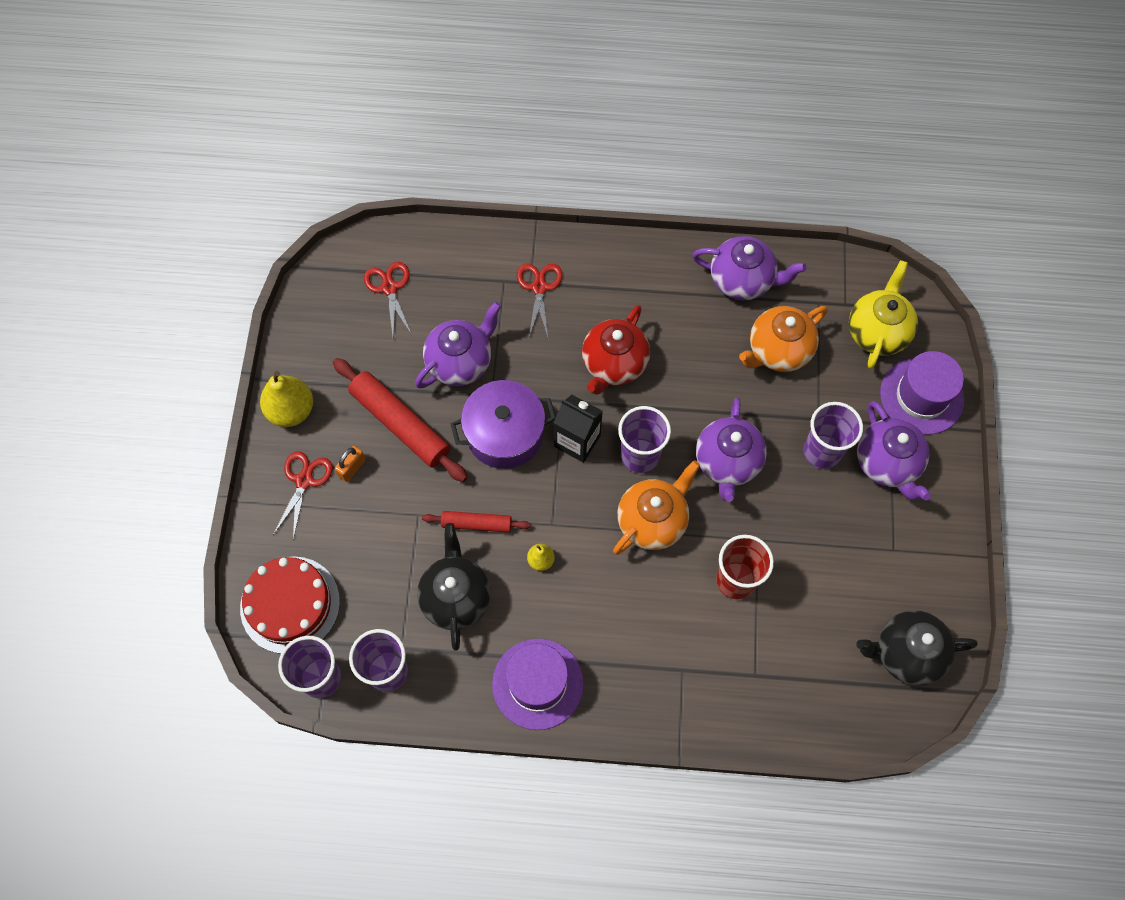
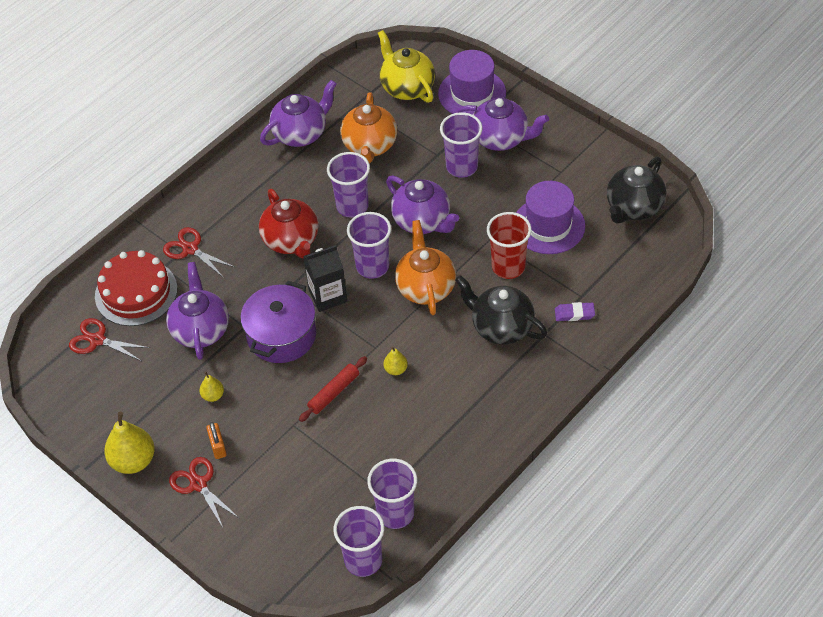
camera: 50 degrees left, 15 degrees down
(290, 604) = (288, 549): red cake -> red cake (136, 292)
(400, 424) = (213, 395): red rolling pin -> yellow pear
(456, 597) = (377, 437): black teapot -> black teapot (501, 327)
(537, 683) = (483, 424): purple hat -> purple hat (548, 226)
(695, 387) = (352, 206): none -> purple cup
(728, 683) = (574, 314): none -> purple eraser

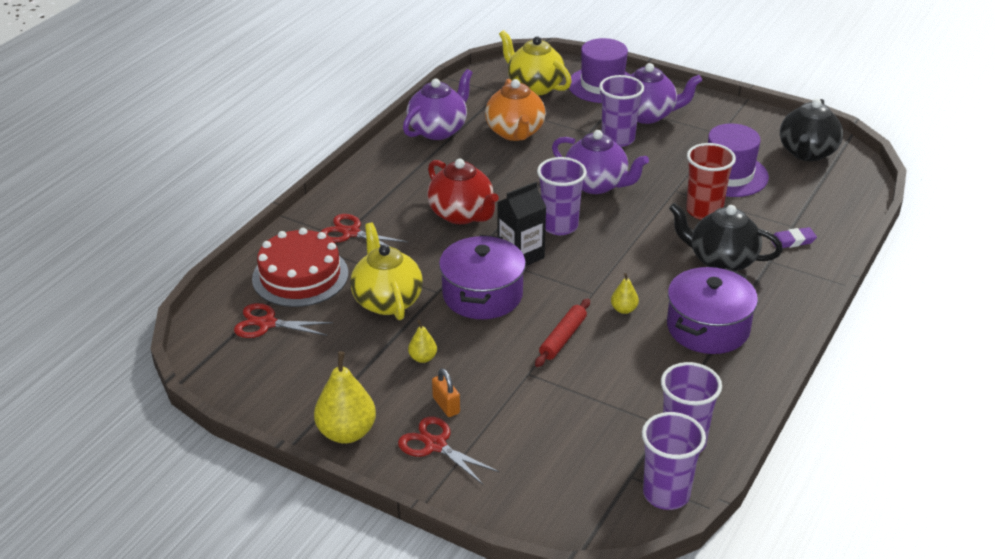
camera: 15 degrees left, 15 degrees down
(200, 330) = (387, 300): purple teapot -> yellow teapot
(352, 206) = (517, 180): purple cup -> none
(425, 287) = (624, 237): orange teapot -> none
(460, 400) = (708, 328): none -> purple pot

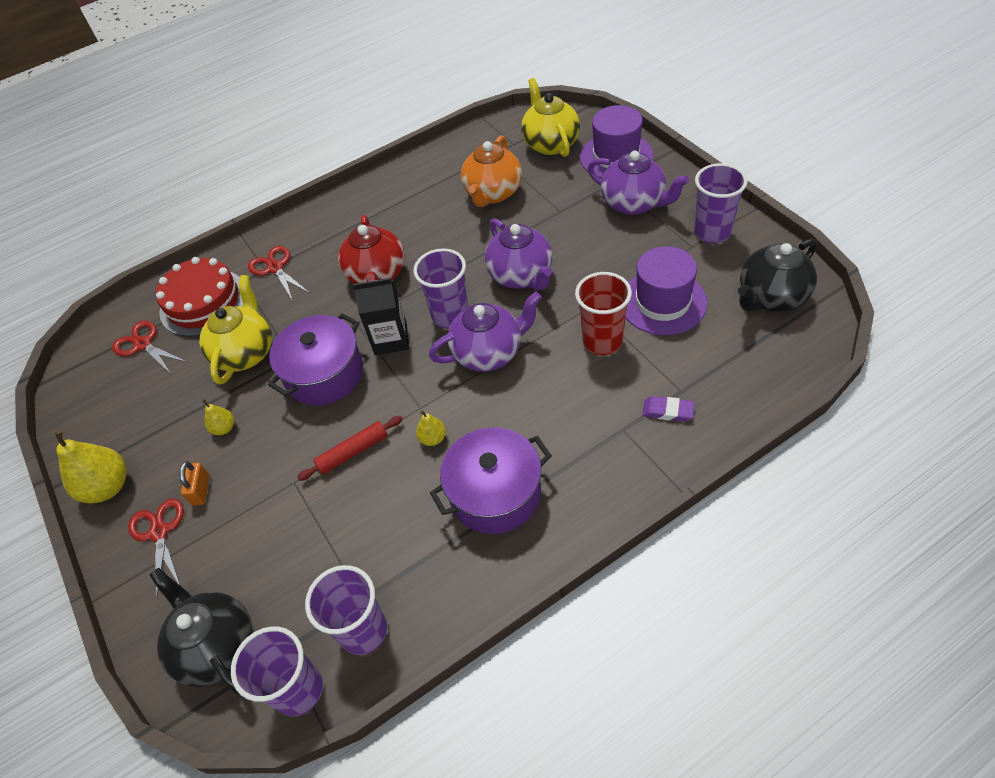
camera: 35 degrees right, 15 degrees up
(438, 130) = (429, 173): purple teapot -> purple teapot (489, 353)
(618, 139) = (582, 226): purple cup -> purple cup (712, 232)
(721, 260) = (573, 411): black teapot -> black teapot (217, 646)

